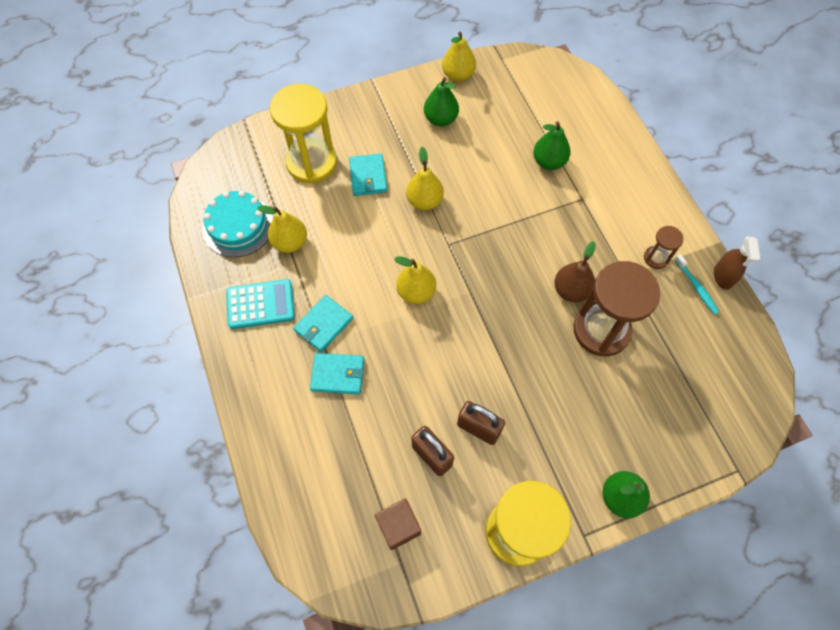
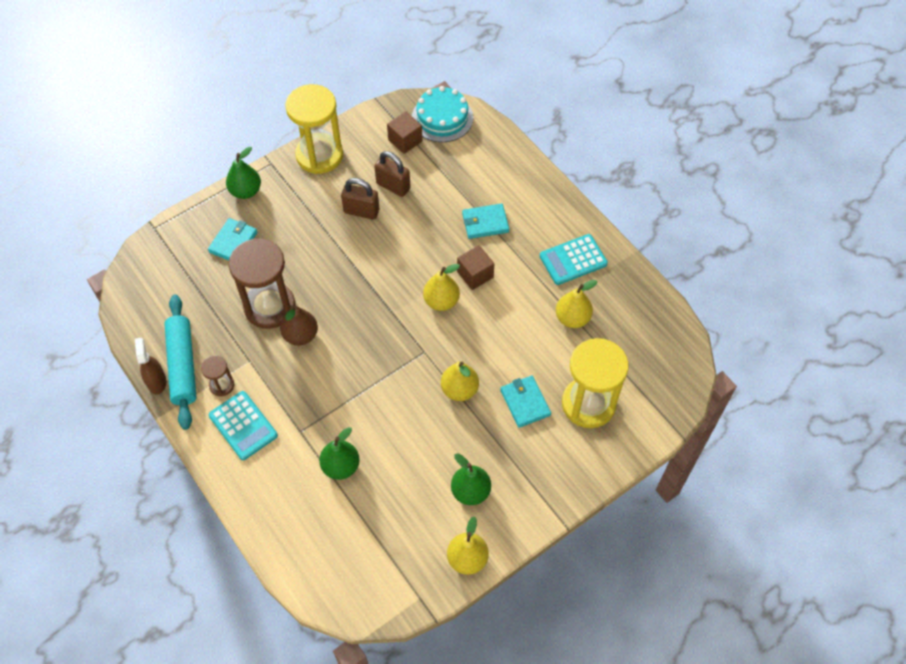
camera: 165 degrees right, 5 degrees down
(238, 226) = (628, 322): turquoise cake -> turquoise cake (442, 118)
(323, 324) = (512, 256): turquoise wallet -> turquoise wallet (233, 242)
(371, 313) = (475, 274): none -> brown cube
(636, 215) = (243, 425): none -> turquoise calculator
(696, 287) = (183, 365): turquoise toothbrush -> turquoise rolling pin

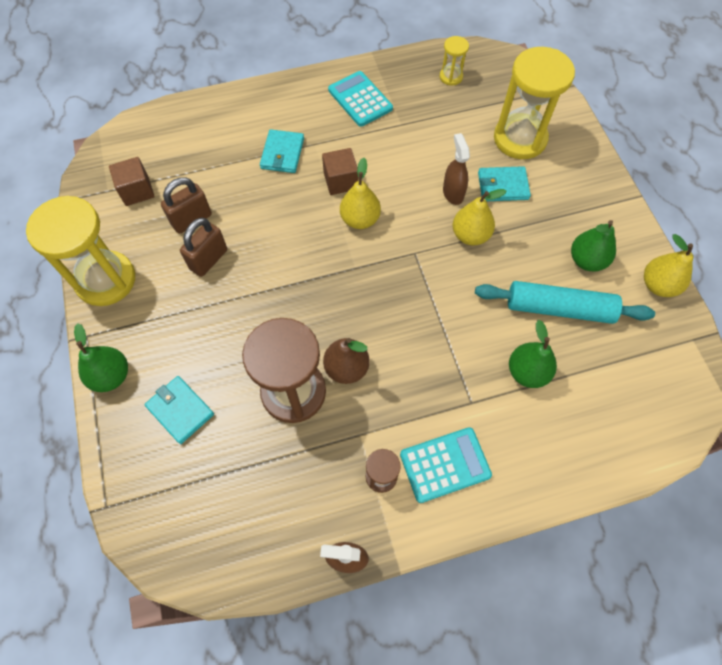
camera: 70 degrees left, 5 degrees up
(183, 365) = (335, 518): turquoise rolling pin -> turquoise rolling pin (559, 308)
(442, 118) = (128, 149): turquoise cake -> none
(499, 364) = (453, 193): none -> brown spray bottle
(572, 318) = (424, 121): yellow pear -> none
(573, 260) = (360, 99): turquoise calculator -> turquoise calculator turned 150 degrees clockwise
(638, 325) = (451, 77): none -> yellow hourglass

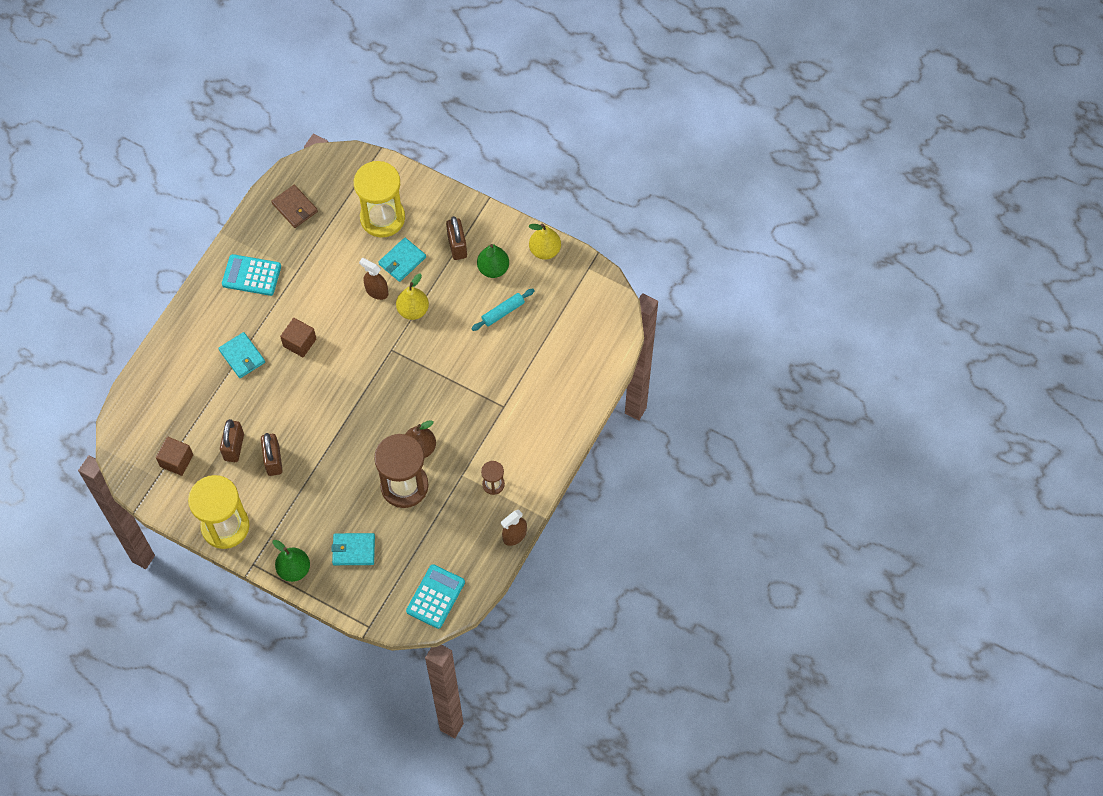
camera: 45 degrees left, 0 degrees up
(360, 219) = (337, 357): yellow pear -> none
(445, 464) = (519, 450): turquoise calculator -> turquoise calculator (435, 596)
(451, 77) = (295, 208): yellow hourglass -> brown wallet
(527, 372) = (517, 364): green pear -> none
(559, 308) = (503, 312): turquoise rolling pin -> turquoise rolling pin, size x0.58
(568, 213) = (457, 246): none -> brown padlock

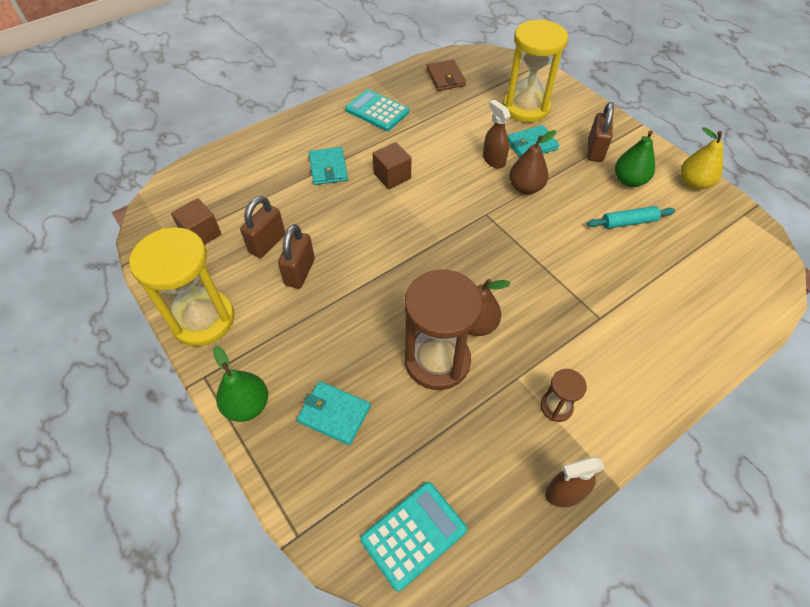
camera: 25 degrees right, 10 degrees down
(413, 310) = (525, 188): yellow pear -> brown pear

